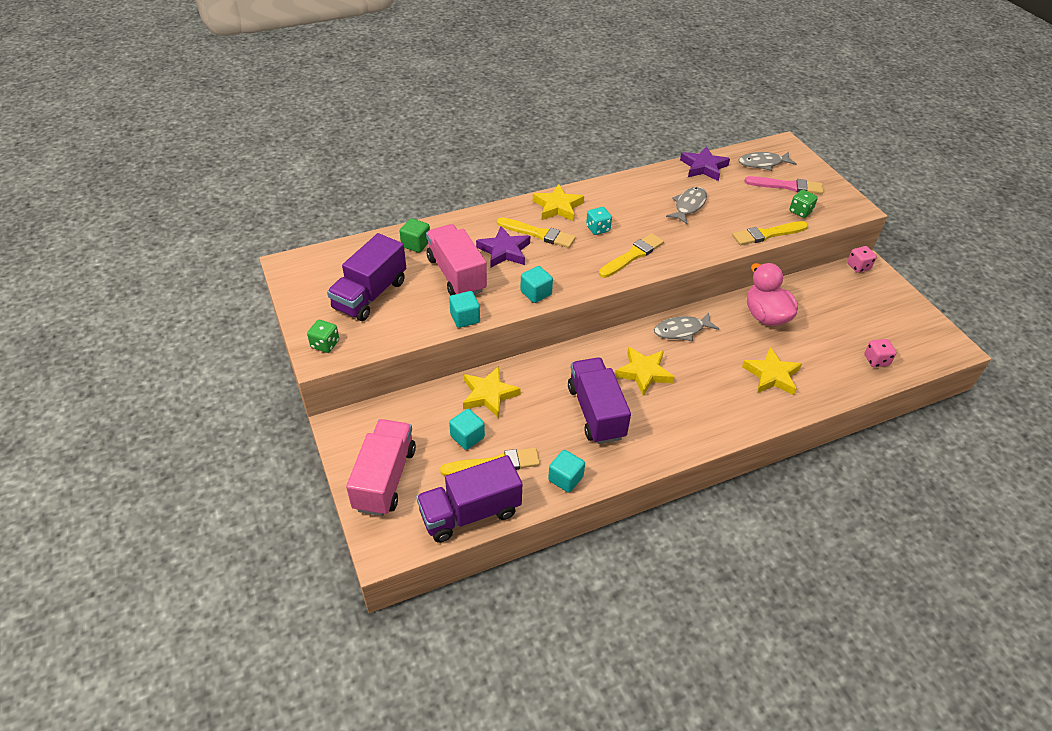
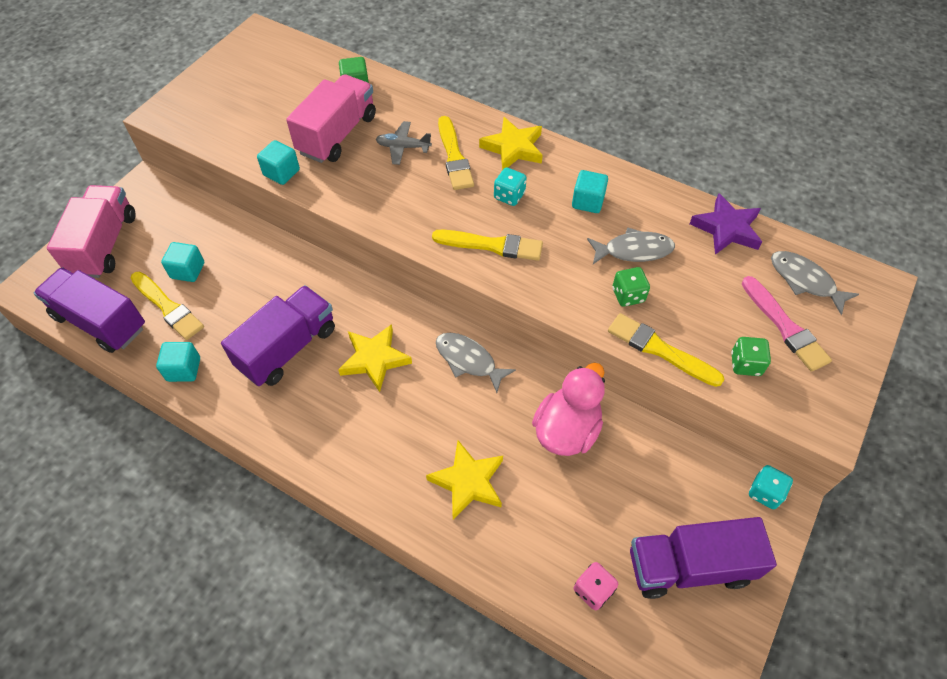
camera: 55 degrees right, 10 degrees up
(325, 344) = (177, 108): green dice -> green dice (628, 295)
(370, 295) = (261, 98): purple truck -> purple truck (689, 566)
(385, 478) = (104, 244): pink truck -> pink truck turned 60 degrees counterclockwise
(489, 395) = (251, 256): yellow star -> none
(504, 251) = (403, 147): purple star -> grey plane
(536, 293) = (360, 202): turquoise cube -> turquoise cube (588, 202)
(858, 266) = (765, 492): pink dice -> turquoise dice

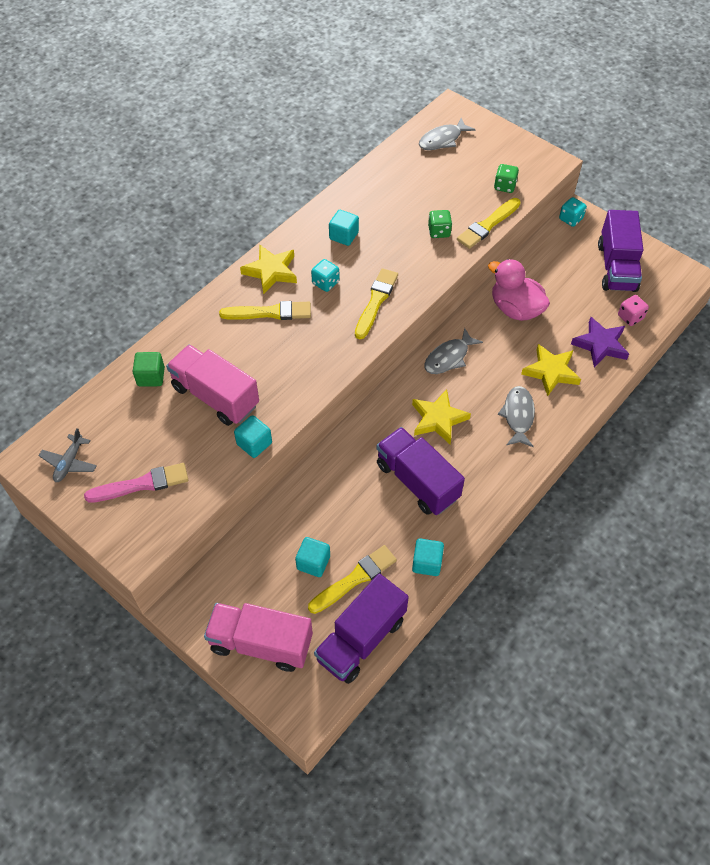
camera: 80 degrees left, 0 degrees up
(403, 147) = (247, 347): grey plane -> grey plane (69, 463)
(634, 250) = (398, 219): grey fish -> grey fish (518, 416)
(726, 229) = (388, 165): purple star -> purple star (600, 345)
(784, 326) = (478, 160): pink brush -> pink brush (141, 484)

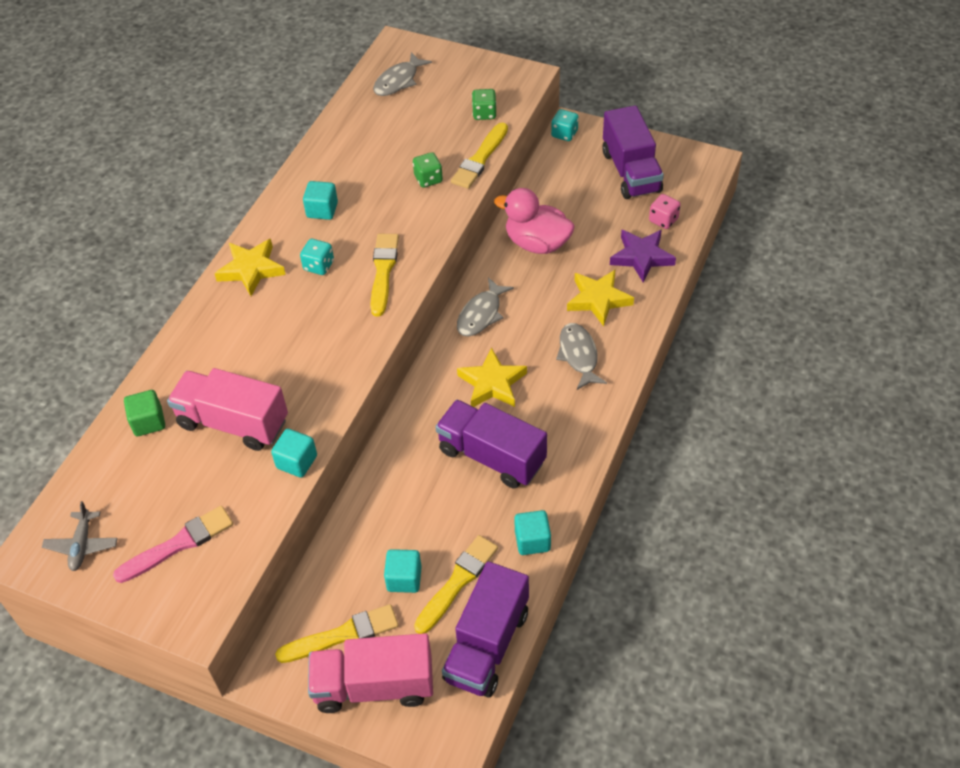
camera: 15 degrees left, 5 degrees down
(269, 313) = (265, 315): yellow brush -> yellow brush (342, 635)

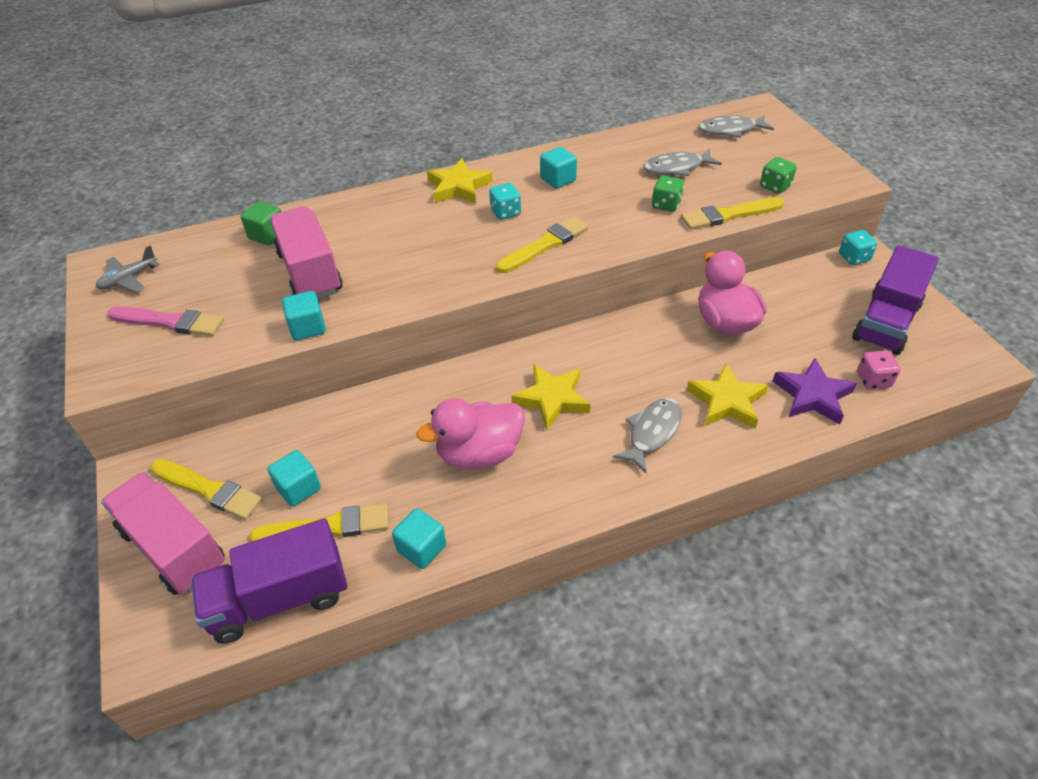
camera: 45 degrees right, 5 degrees down
(481, 314) = (610, 342): grey fish -> grey fish (676, 168)
(491, 456) = (479, 453): purple truck -> pink duck

